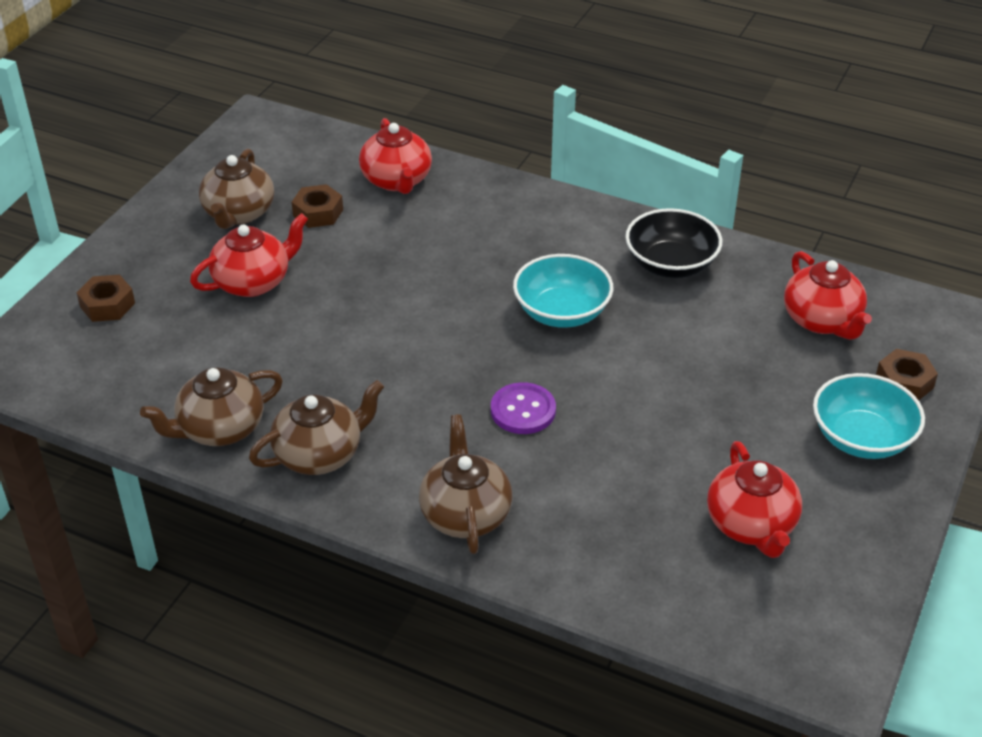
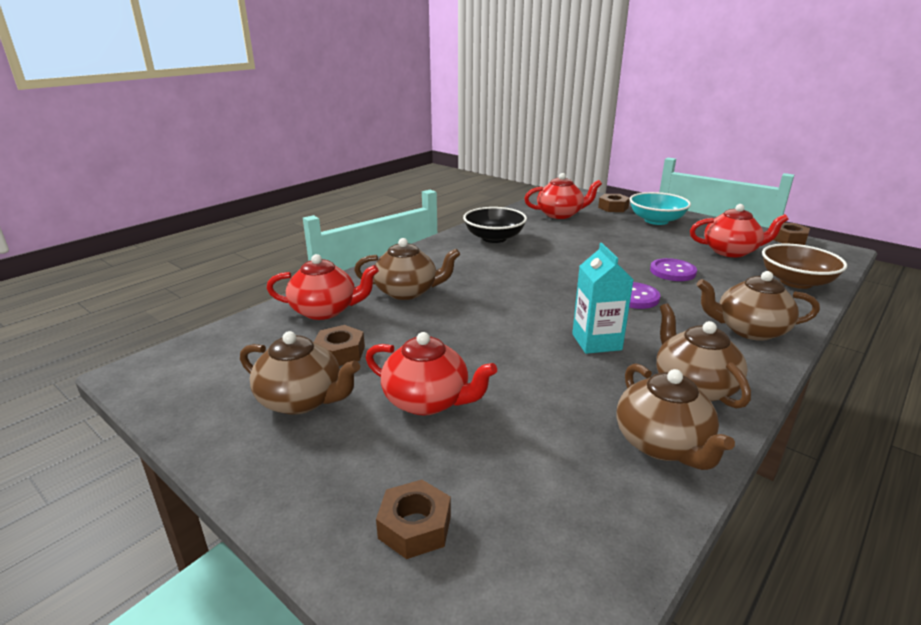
camera: 75 degrees left, 15 degrees down
(253, 282) = (427, 401): red teapot -> red teapot turned 135 degrees clockwise
(392, 381) = (596, 342): none -> turquoise carton
(463, 224) = (407, 292): none -> brown teapot
(562, 312) = (530, 272): turquoise bowl -> none
(629, 450) = (672, 271): none -> purple button
(651, 588) = (796, 282): none -> brown bowl
(861, 614) = (788, 239): none -> brown nut

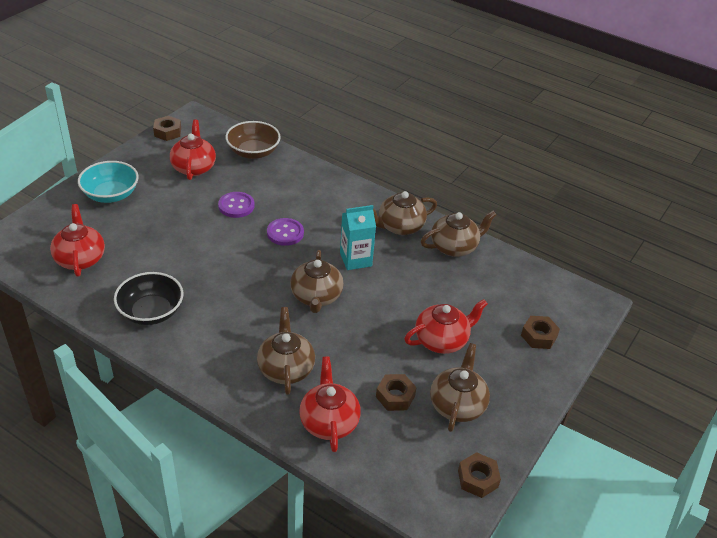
camera: 100 degrees left, 15 degrees up
(427, 401) = (442, 340): red teapot -> red teapot turned 45 degrees clockwise
(613, 207) = (63, 217): brown nut -> brown nut (477, 479)
(749, 330) = (329, 190): brown teapot -> brown teapot (316, 297)

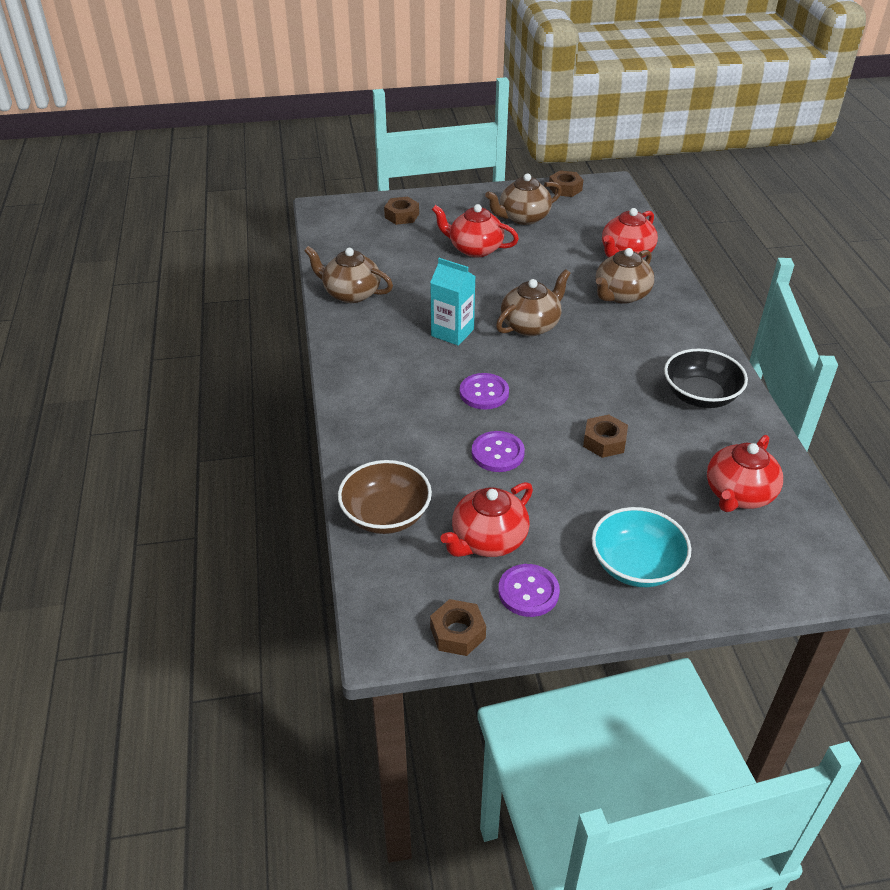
camera: 130 degrees left, 0 degrees up
(153, 159) = (528, 592): none -> purple button
(395, 396) = (559, 241): brown nut -> brown nut (604, 441)
(399, 226) = (367, 335): brown teapot -> none

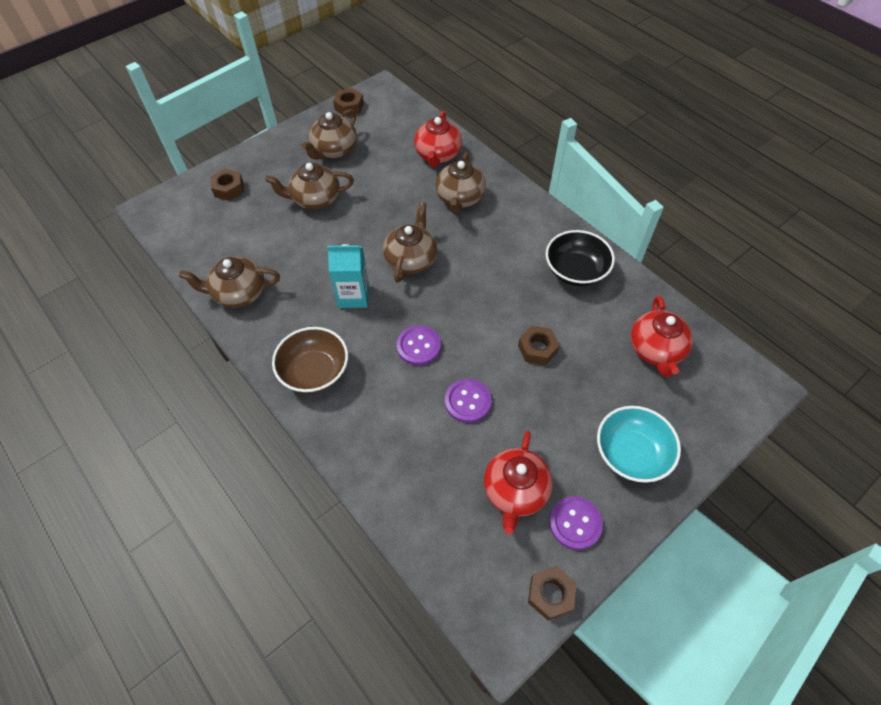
camera: 30 degrees left, 15 degrees up
(386, 515) = (422, 512): brown bowl -> brown bowl (315, 371)
(474, 249) = (315, 199): red teapot -> brown teapot

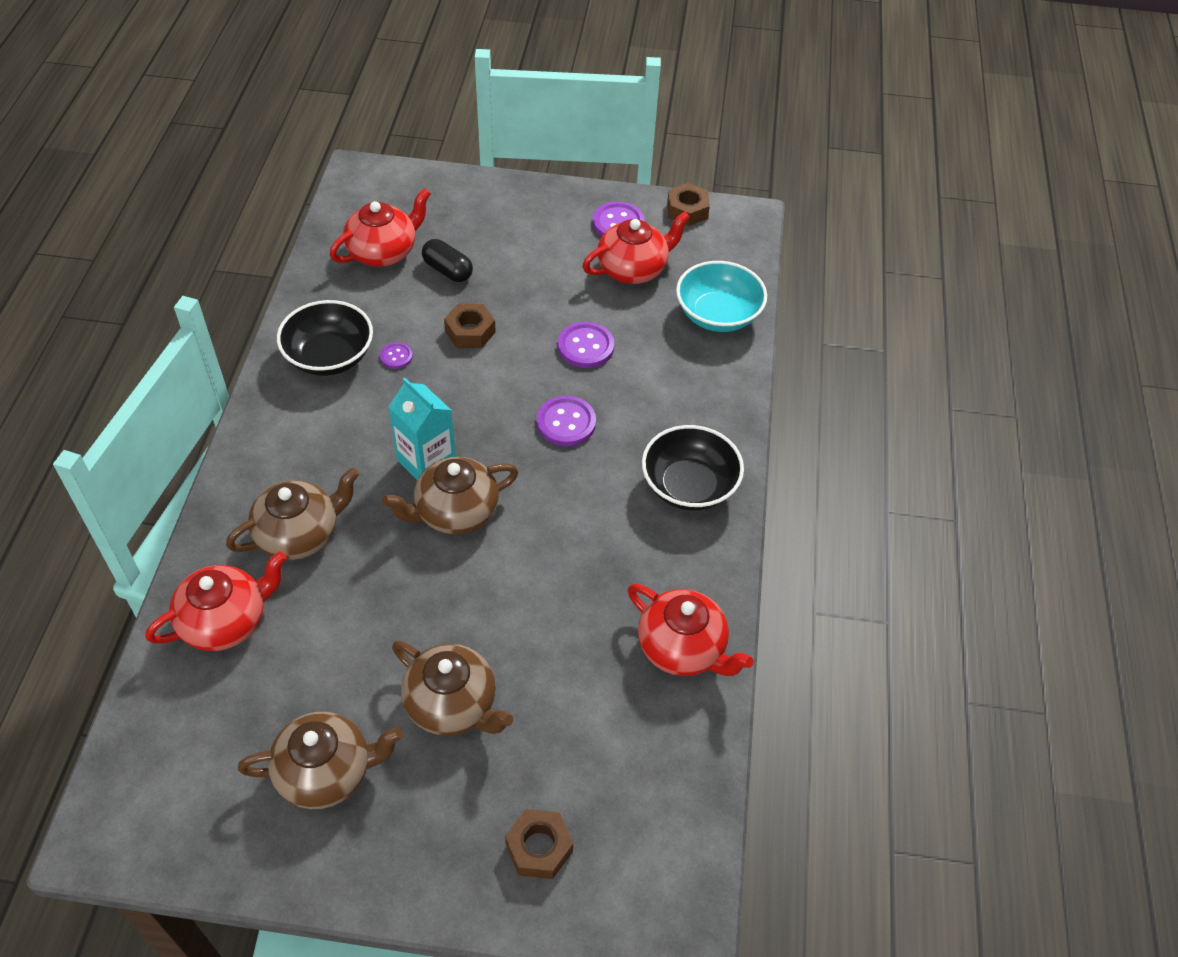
camera: 135 degrees left, 5 degrees down
(239, 293) = (682, 648): brown teapot -> red teapot
(315, 371) = (689, 486): brown bowl -> black bowl
(349, 106) = (192, 848): brown nut -> none
(353, 296) = (564, 527): turquoise carton -> turquoise carton (426, 462)
(548, 300) = (396, 356): none -> purple button
(607, 374) = (448, 270): none -> black capsule
(631, 453) = (518, 220): turquoise bowl -> turquoise bowl (718, 315)

